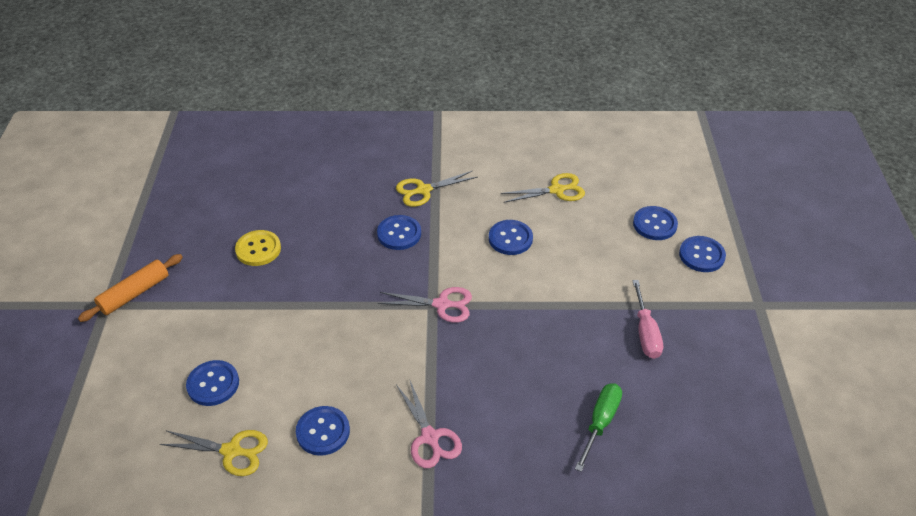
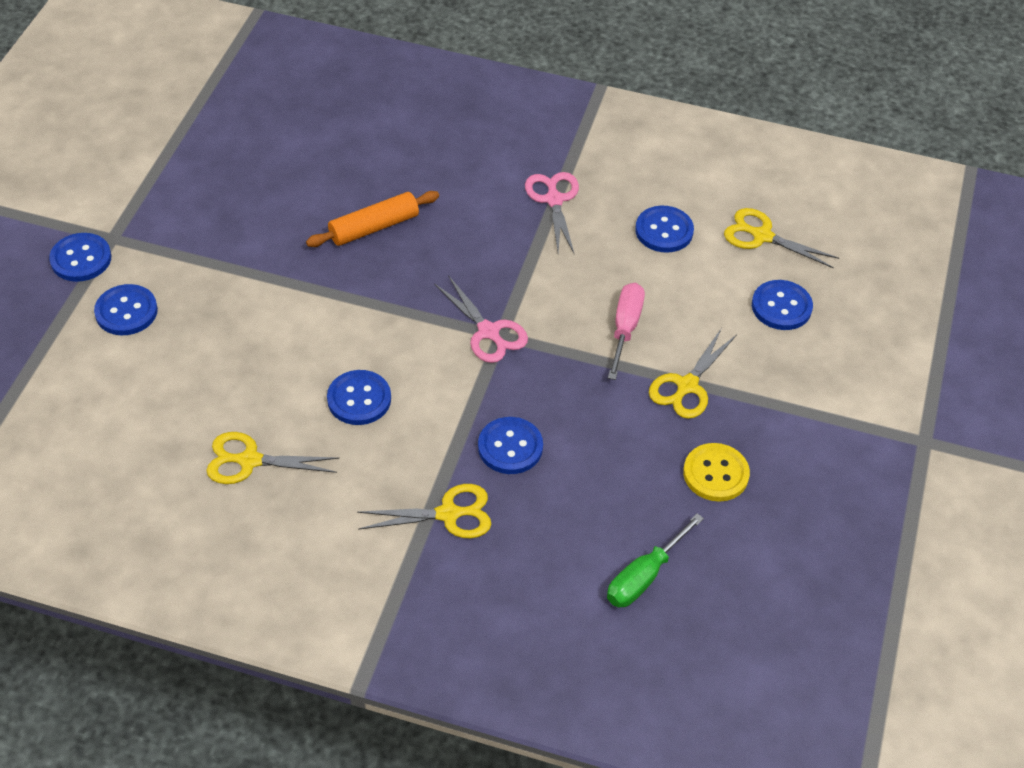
camera: 165 degrees left, 5 degrees up
(134, 293) = (888, 448): orange rolling pin -> orange rolling pin (374, 227)
(285, 301) = (687, 386): none -> yellow scissors
(442, 304) = (489, 332): pink scissors -> pink scissors turned 150 degrees counterclockwise
(600, 423) = (375, 171): green screwdriver -> green screwdriver (644, 576)
(645, 332) = (266, 241): pink screwdriver -> pink screwdriver (625, 329)
(654, 224) = (151, 369): blue button -> blue button (81, 259)

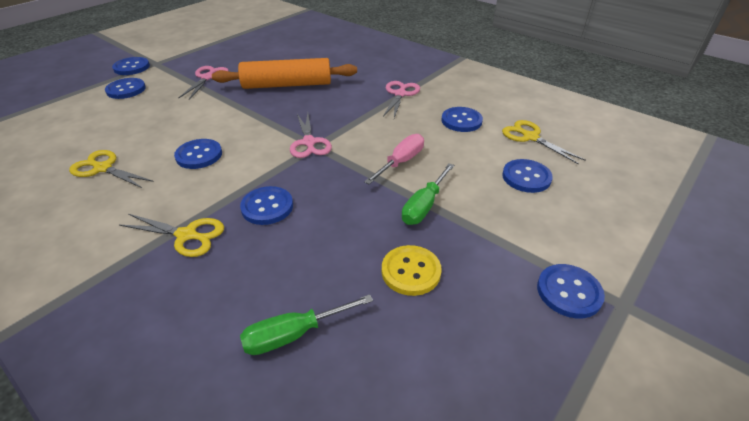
camera: 25 degrees right, 10 degrees down
(234, 247) = (207, 78): none -> pink scissors
(374, 227) = (287, 85): orange rolling pin -> orange rolling pin, size x1.58
(687, 386) = (424, 205): yellow scissors -> green screwdriver
(872, 444) = (569, 292): none -> blue button

